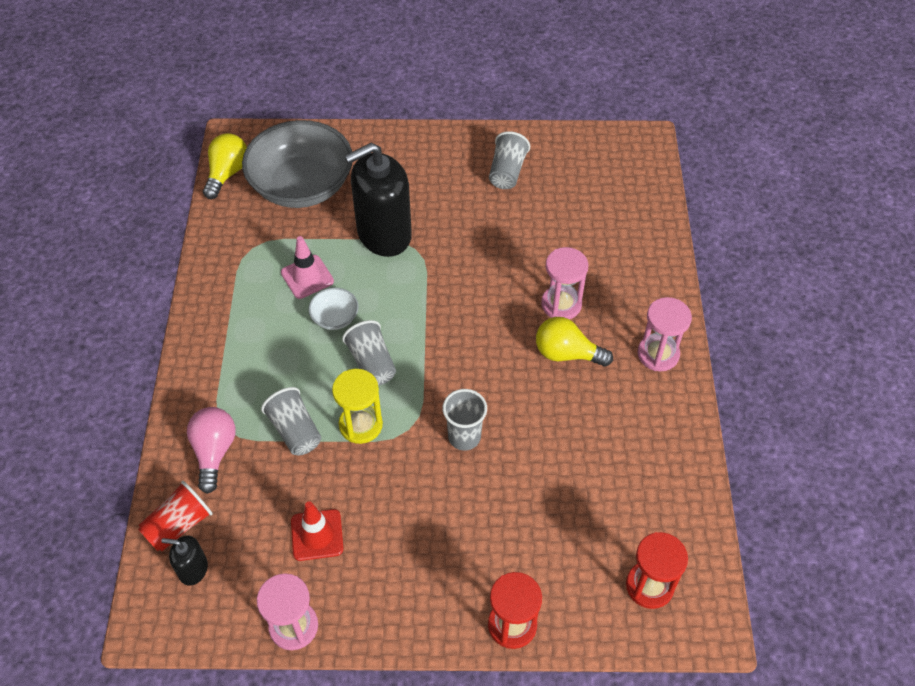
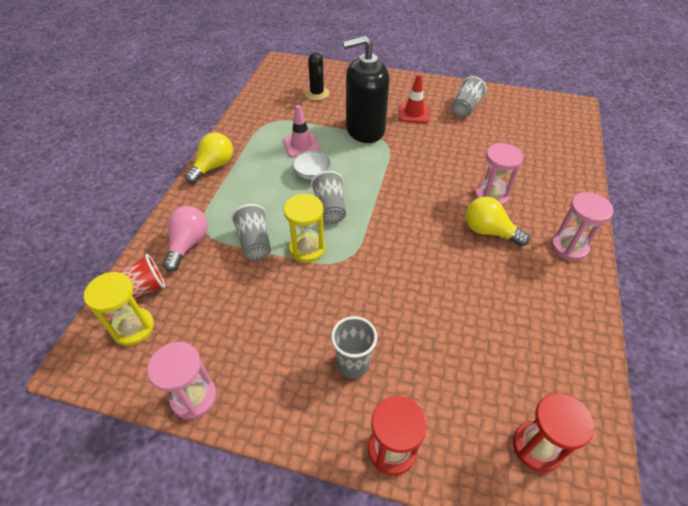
camera: 15 degrees right, 5 degrees down
(193, 569) = (133, 328): black soap dispenser -> yellow hourglass
(227, 173) = (270, 79): yellow light bulb -> yellow light bulb (213, 166)
(302, 185) = (317, 93): grey bowl -> black cactus
(317, 535) = (242, 324): red traffic cone -> red traffic cone (414, 113)
(464, 437) = (388, 275): grey cup -> grey cup (353, 364)

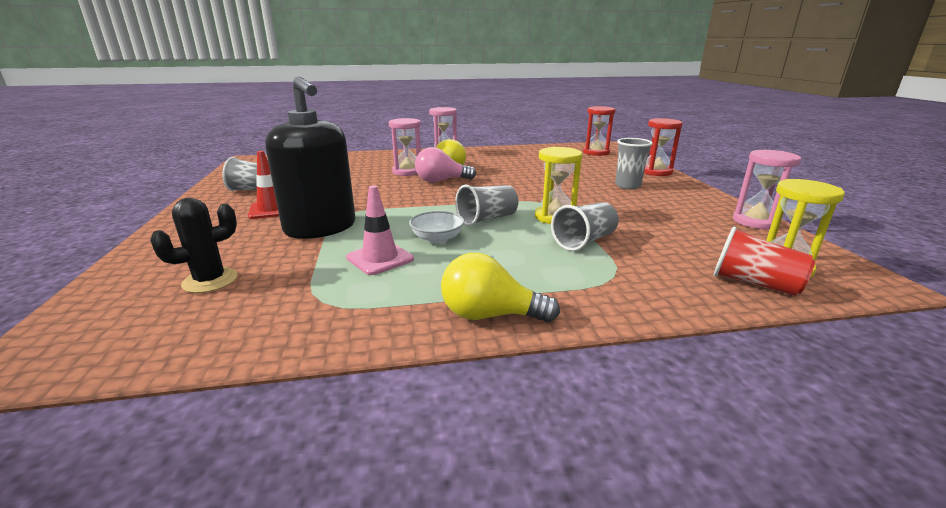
camera: 115 degrees left, 25 degrees down
(188, 244) = (649, 278): pink light bulb -> pink light bulb (441, 181)

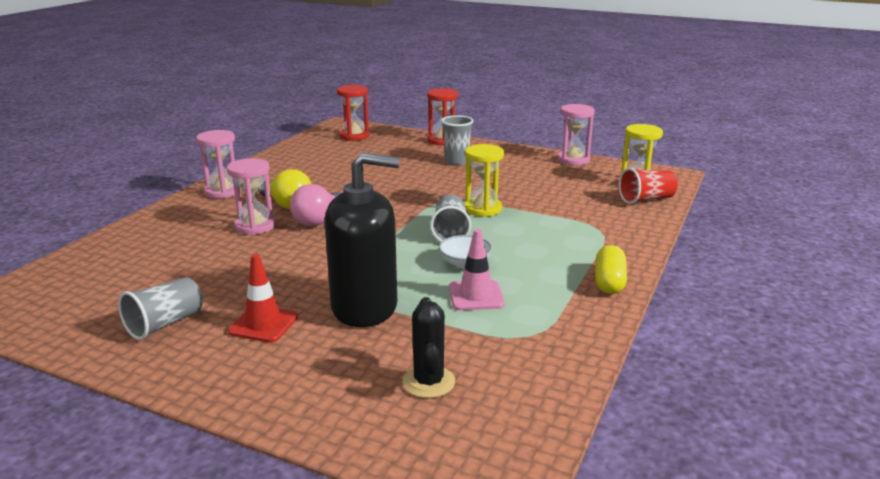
camera: 55 degrees left, 0 degrees up
(490, 315) = (609, 282): yellow light bulb -> yellow capsule
(584, 241) = (538, 216): grey cup -> none

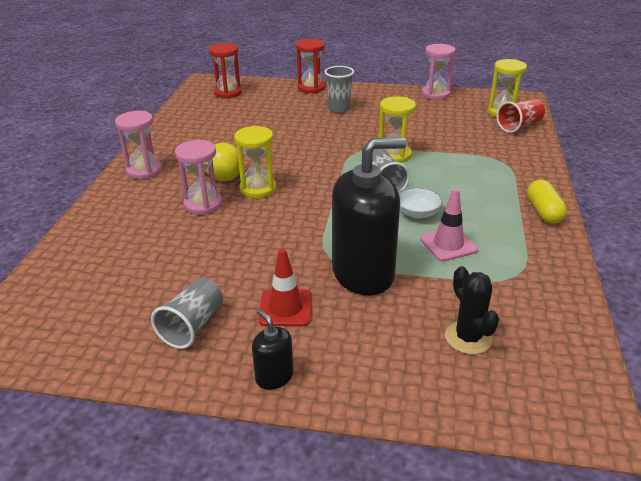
camera: 15 degrees left, 10 degrees up
(206, 379) = (274, 377): none -> black soap dispenser
(318, 220) = (258, 189): pink light bulb -> yellow hourglass

